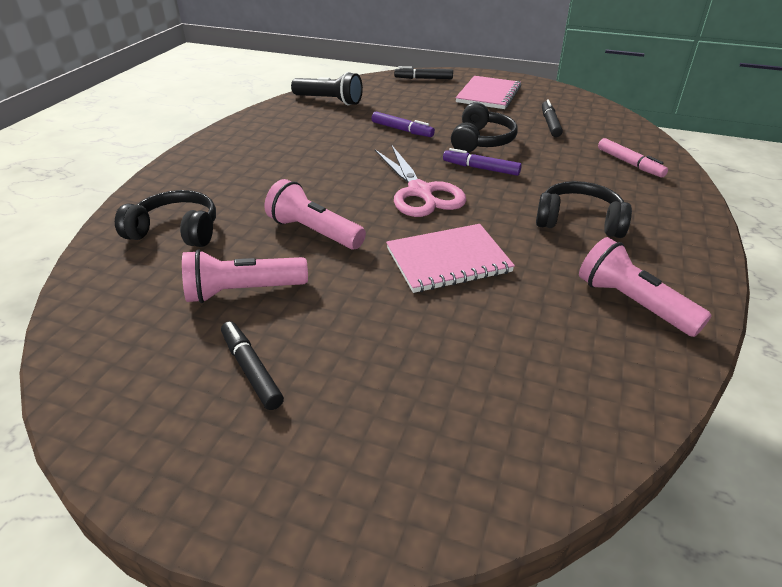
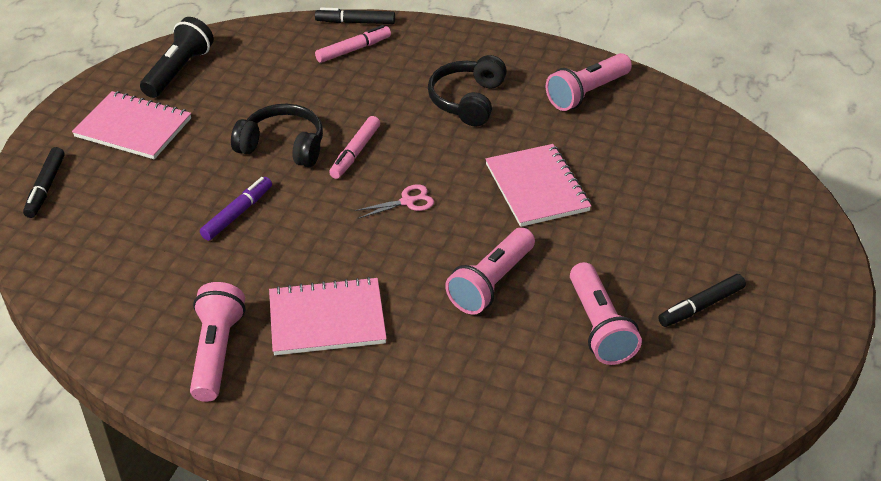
camera: 90 degrees left, 5 degrees up
(176, 231) = (493, 404): black headphones -> none
(270, 131) = (216, 352): none -> pink flashlight
(289, 164) = (327, 319): none -> pink notebook
(329, 101) = (109, 293): black flashlight -> black flashlight (179, 71)
(420, 192) = (407, 202): pink scissors -> pink scissors, size x0.47
(481, 168) = (355, 153): purple marker -> pink marker
(550, 124) = (243, 87): black marker -> black marker (355, 22)

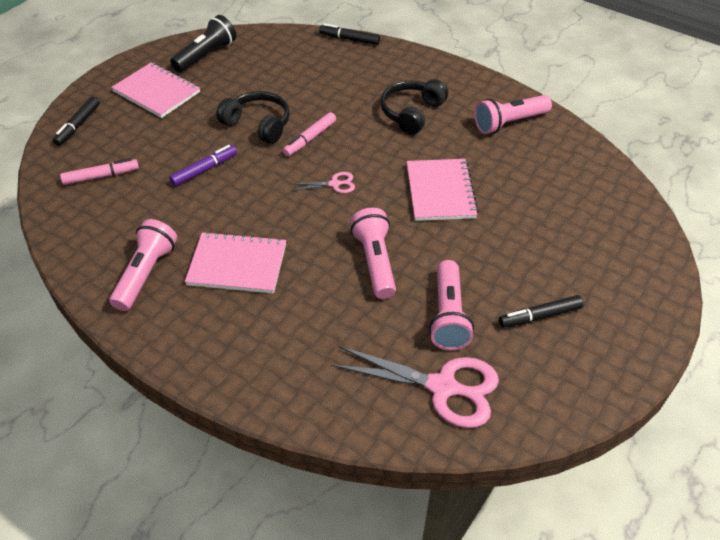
camera: 15 degrees right, 5 degrees up
(353, 50) = (339, 60): pink marker -> pink marker (101, 176)
(491, 283) = (375, 262): pink flashlight -> pink flashlight turned 120 degrees clockwise
(622, 406) = (442, 387): none -> pink scissors

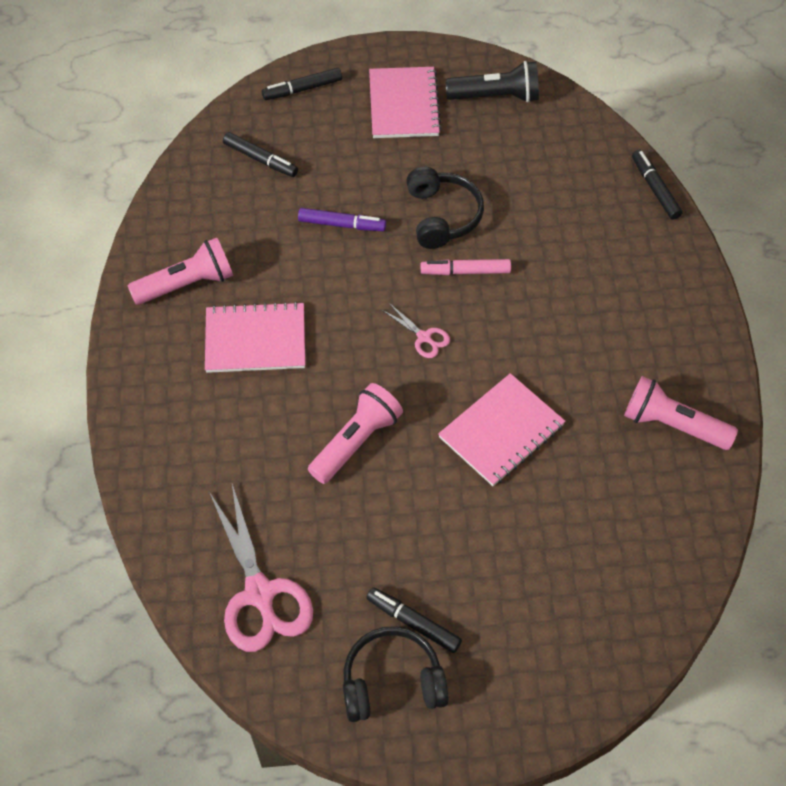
camera: 50 degrees right, 10 degrees up
(101, 176) = (260, 159): pink marker -> black marker
(237, 265) = (255, 340): pink notebook -> pink notebook turned 60 degrees counterclockwise
(412, 113) = (594, 327): black headphones -> black headphones (392, 682)
(448, 315) = (345, 545): pink flashlight -> none

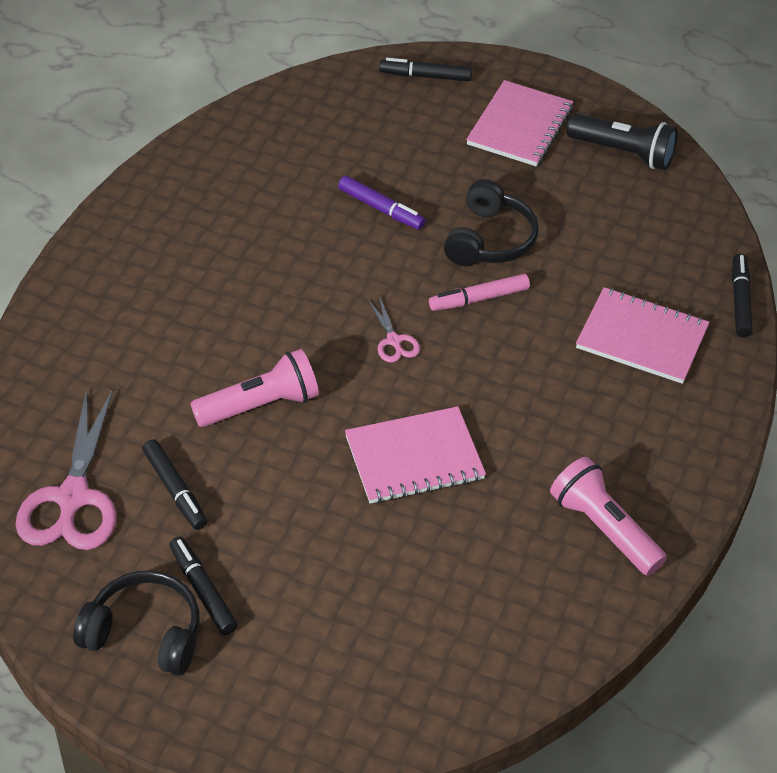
camera: 25 degrees right, 10 degrees down
(187, 284) = (193, 203): pink flashlight -> none
(255, 340) = (224, 276): pink notebook -> pink notebook (641, 338)
(260, 159) = (340, 122): black marker -> black marker (175, 490)
(465, 271) = (479, 299): pink marker -> pink marker turned 45 degrees counterclockwise

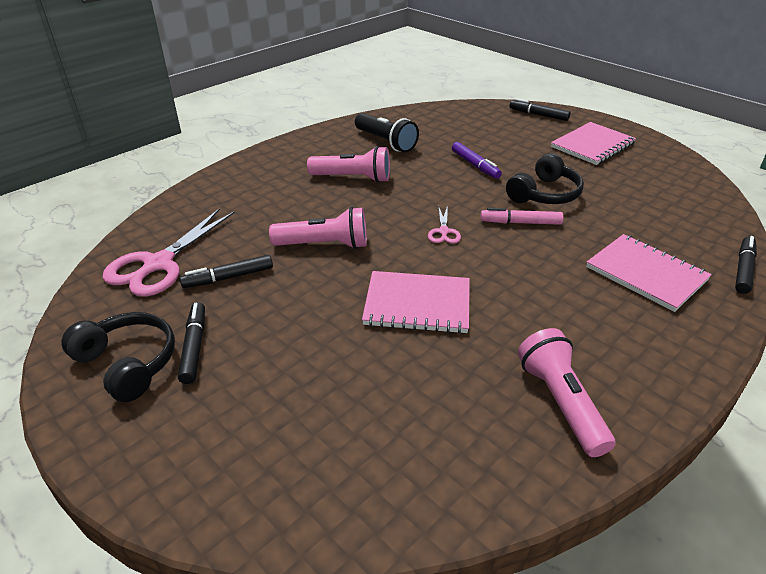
camera: 25 degrees right, 10 degrees down
(175, 490) = (228, 277): black marker -> black marker turned 75 degrees clockwise
(230, 279) = (353, 178): none -> pink flashlight
(623, 153) = (665, 170): black flashlight -> black flashlight (386, 142)

